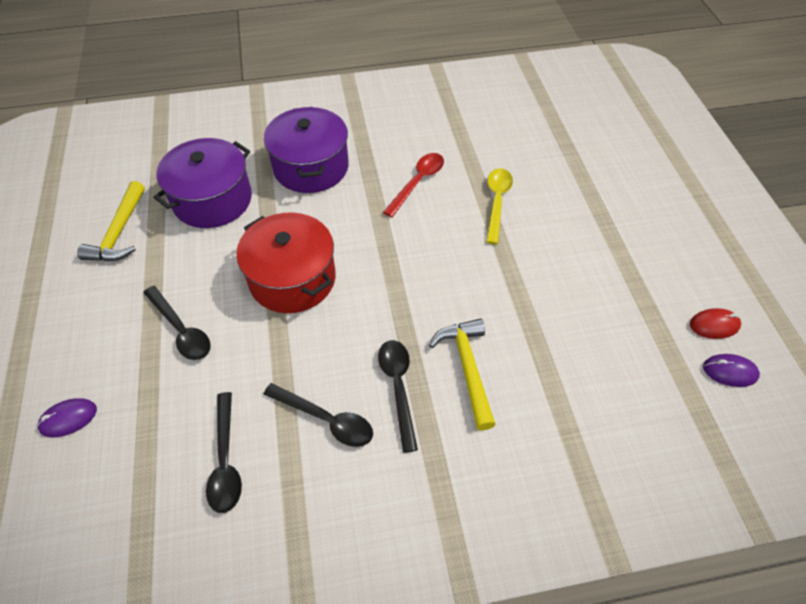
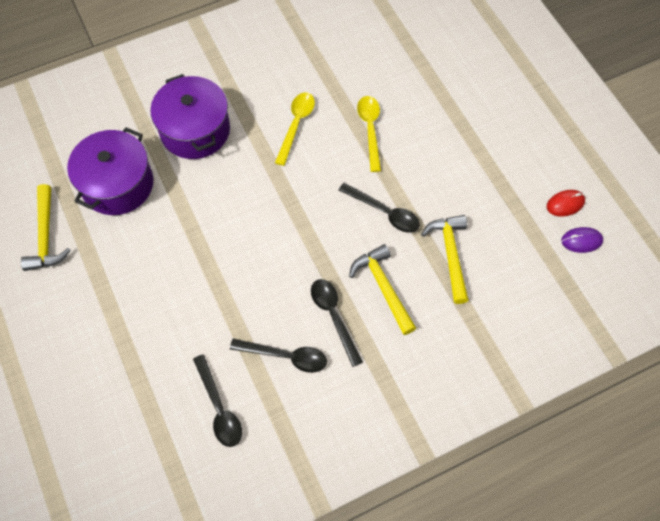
camera: 15 degrees left, 10 degrees up
(68, 419) = (79, 408): purple mouse -> none
(181, 330) = (140, 312): black spoon -> black spoon (384, 212)
(292, 279) = (217, 244): red pot -> none
(417, 182) = (296, 125): red spoon -> yellow spoon
(558, 350) = (450, 255): none -> yellow hammer

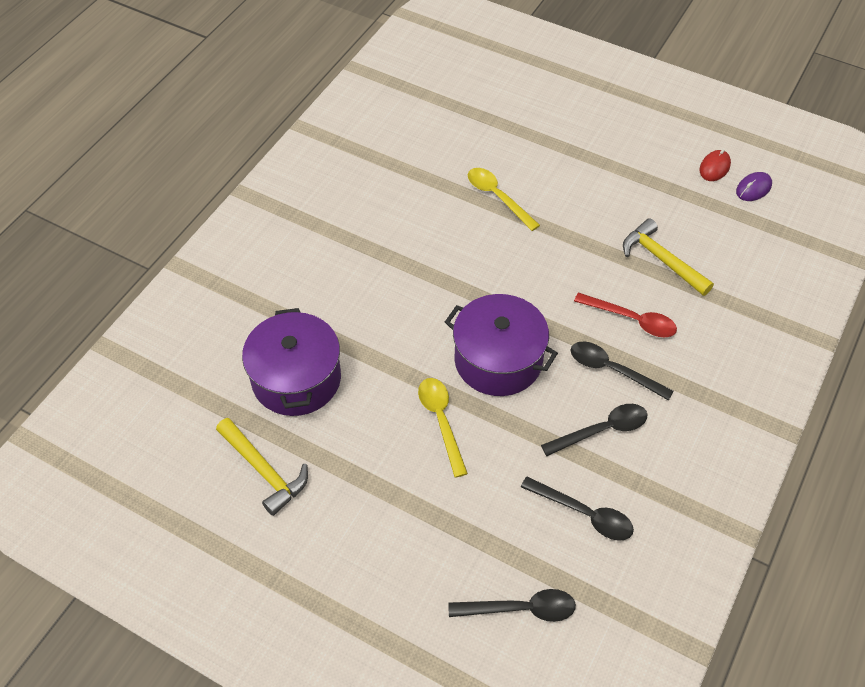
camera: 35 degrees left, 10 degrees down
(195, 130) = (331, 287): purple pot -> purple pot (498, 360)
(296, 125) = (426, 229): yellow spoon -> yellow spoon (441, 421)
(383, 287) = (631, 320): yellow hammer -> red spoon
(384, 212) = (574, 258): black spoon -> black spoon (520, 609)

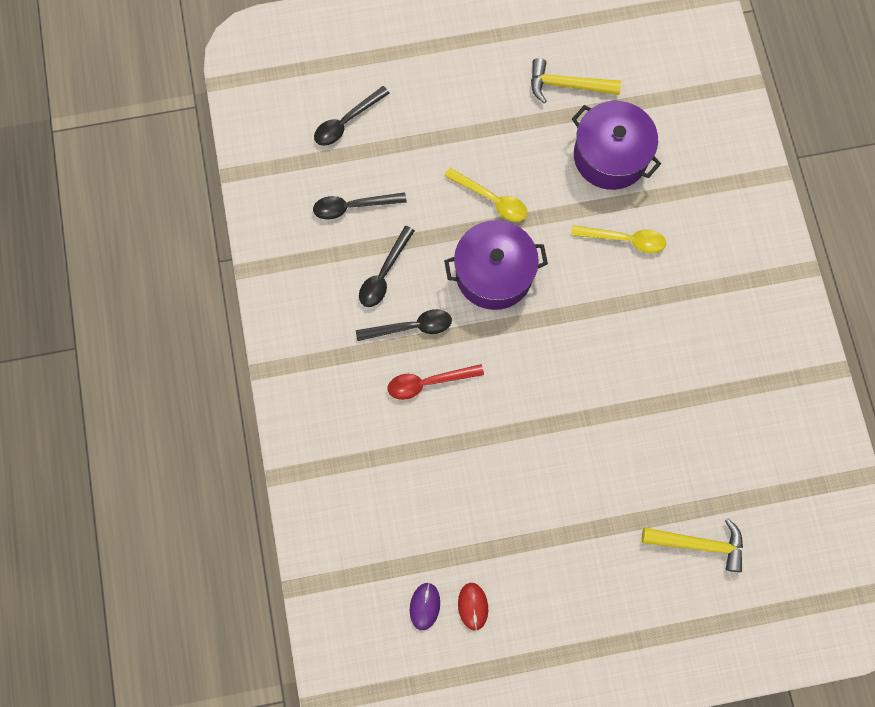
camera: 140 degrees right, 20 degrees up
(497, 197) = (619, 422): yellow spoon -> yellow spoon (624, 240)
(662, 260) = (446, 460): yellow hammer -> yellow hammer (698, 544)

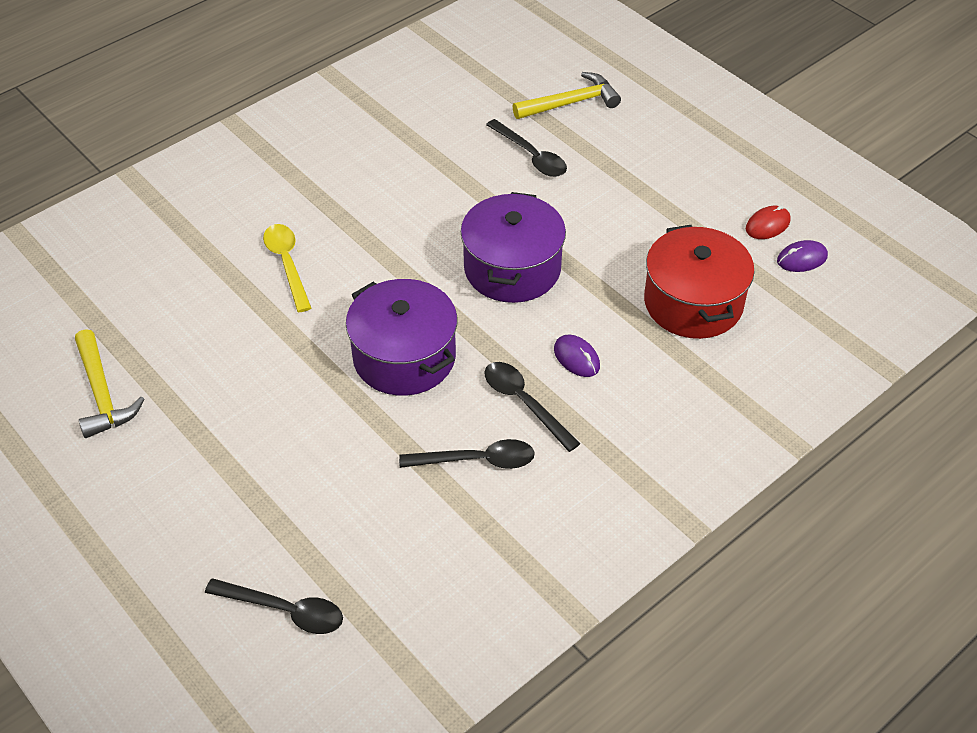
camera: 120 degrees left, 25 degrees down
(353, 206) = (408, 538): black spoon -> black spoon (531, 156)
(428, 382) = (576, 358): red spoon -> purple mouse
(430, 494) = (693, 303): none -> red pot
(491, 199) = (308, 400): yellow spoon -> none
(610, 156) = (184, 316): purple pot -> purple pot (512, 268)
(698, 544) = (571, 103): yellow hammer -> yellow hammer turned 90 degrees clockwise

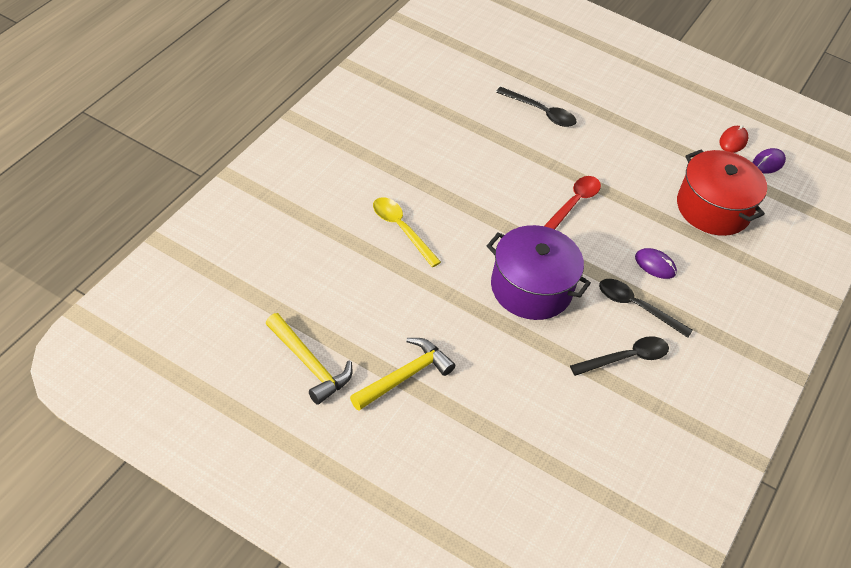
camera: 25 degrees left, 0 degrees up
(285, 610) = (548, 506): black spoon -> none
(512, 268) = (573, 204): purple pot -> red spoon
(571, 103) = (548, 66): yellow hammer -> yellow hammer (404, 376)

